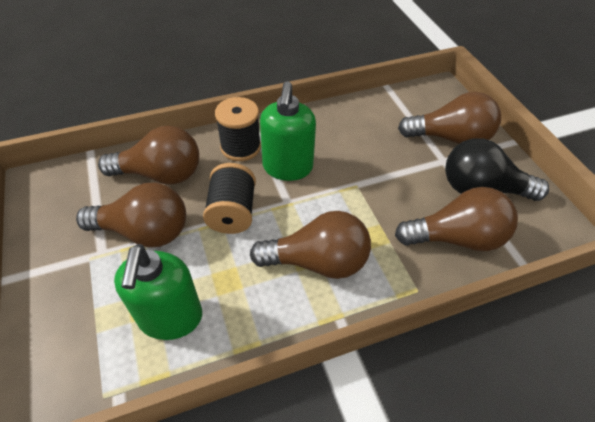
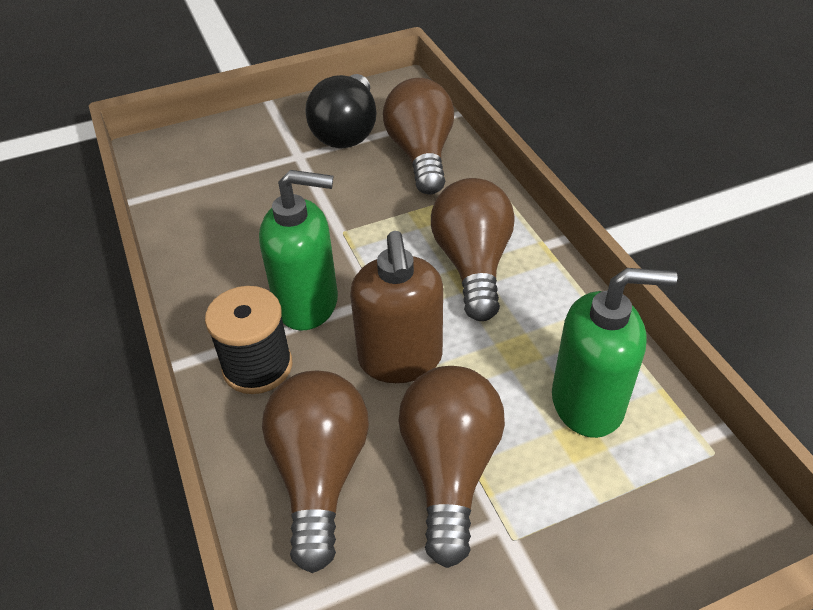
camera: 90 degrees left, 5 degrees down
(232, 212) = (400, 360): black spool -> brown soap dispenser
(450, 138) = (257, 147): brown light bulb -> none

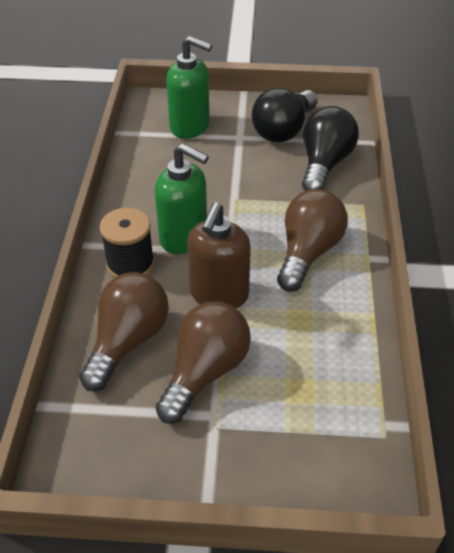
camera: 25 degrees right, 0 degrees up
(421, 155) = (324, 164): brown light bulb -> black light bulb
(588, 403) = (322, 371): green soap dispenser -> green soap dispenser (190, 126)

